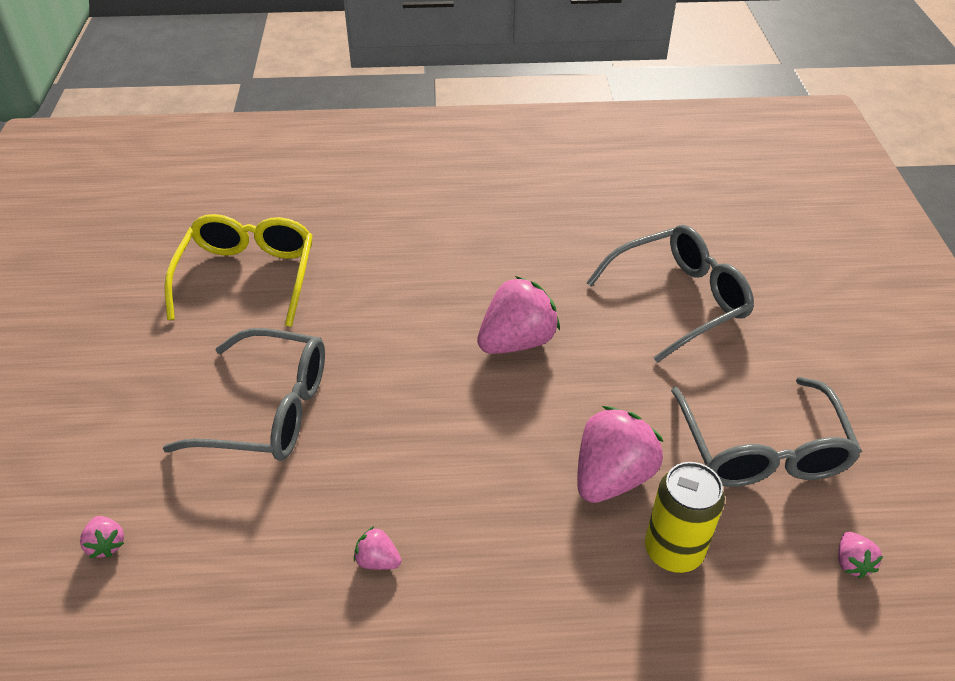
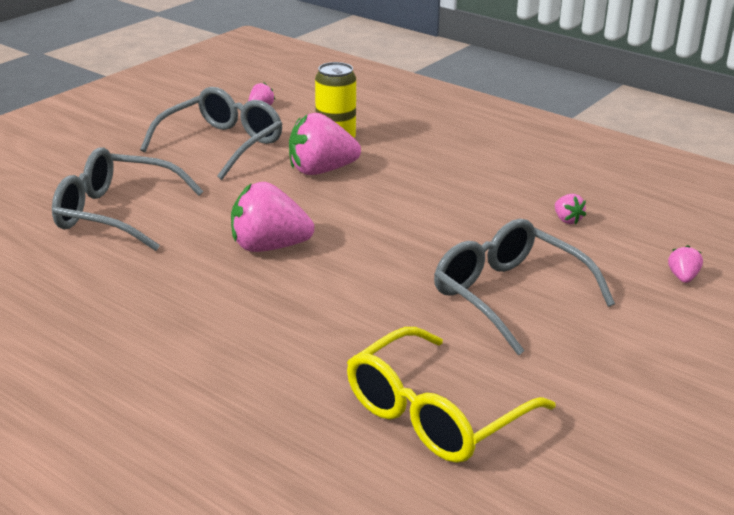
camera: 140 degrees left, 15 degrees down
(378, 560) = (502, 200): pink strawberry -> pink strawberry (567, 220)

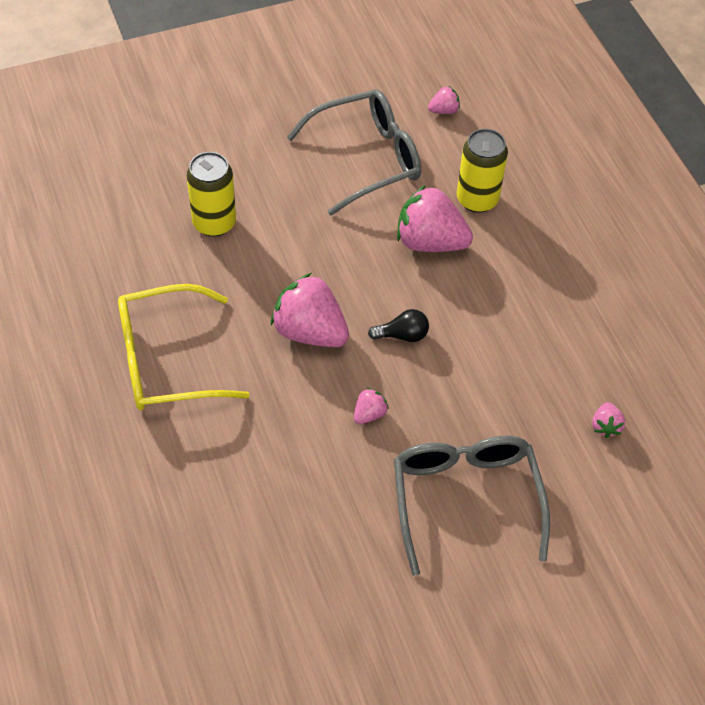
camera: 30 degrees right, 25 degrees up
(115, 213) = (214, 223): grey glasses -> yellow can
(352, 224) = (402, 335): none -> black light bulb
(435, 414) = (298, 600): yellow glasses -> yellow glasses (166, 361)
(682, 277) = (644, 559): pink strawberry -> pink strawberry (369, 414)

